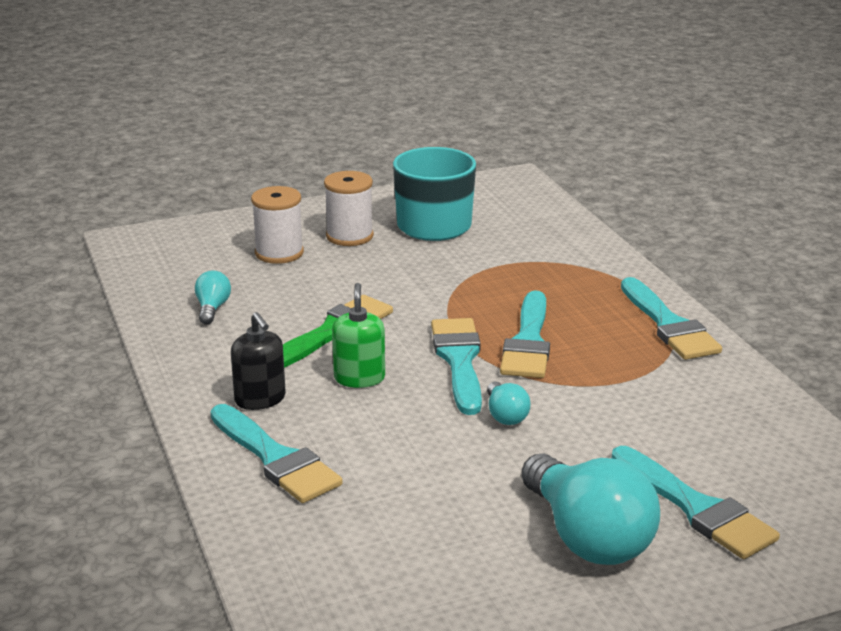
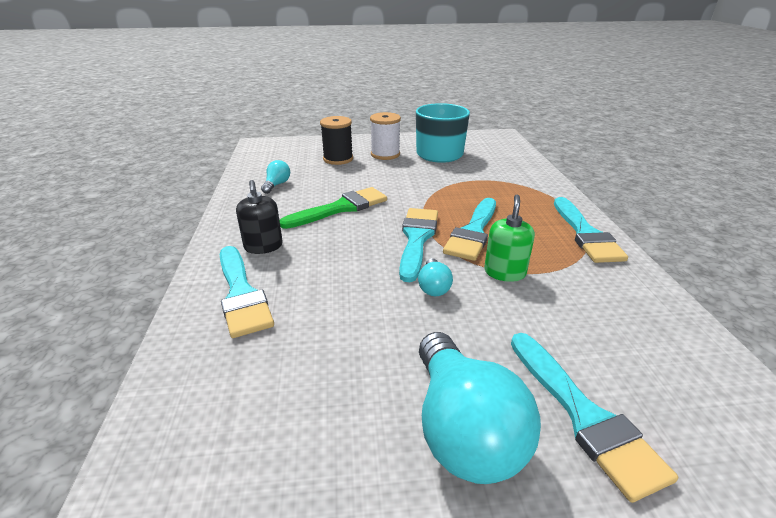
camera: 15 degrees right, 5 degrees up
(279, 253) = (338, 159): white spool -> black spool
(359, 378) = (340, 241): green soap dispenser -> green soap dispenser (504, 272)

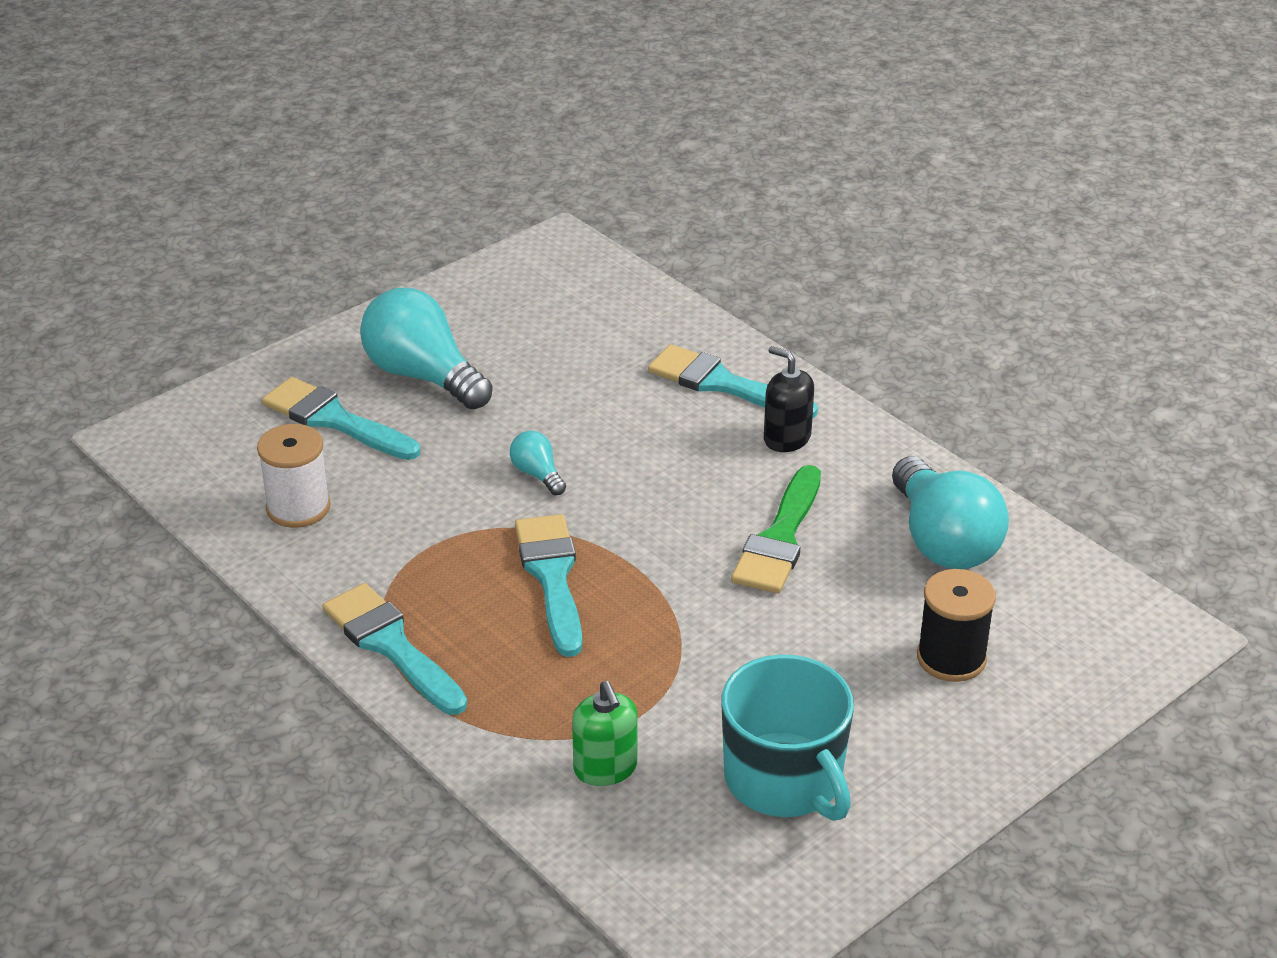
camera: 145 degrees right, 5 degrees up
(277, 185) = (943, 541): turquoise light bulb -> turquoise light bulb, size x2.16
(385, 154) = (886, 720): white spool -> white spool (298, 508)
(417, 239) = (617, 531): turquoise brush -> none
(504, 272) = (470, 528): green soap dispenser -> green soap dispenser (605, 768)

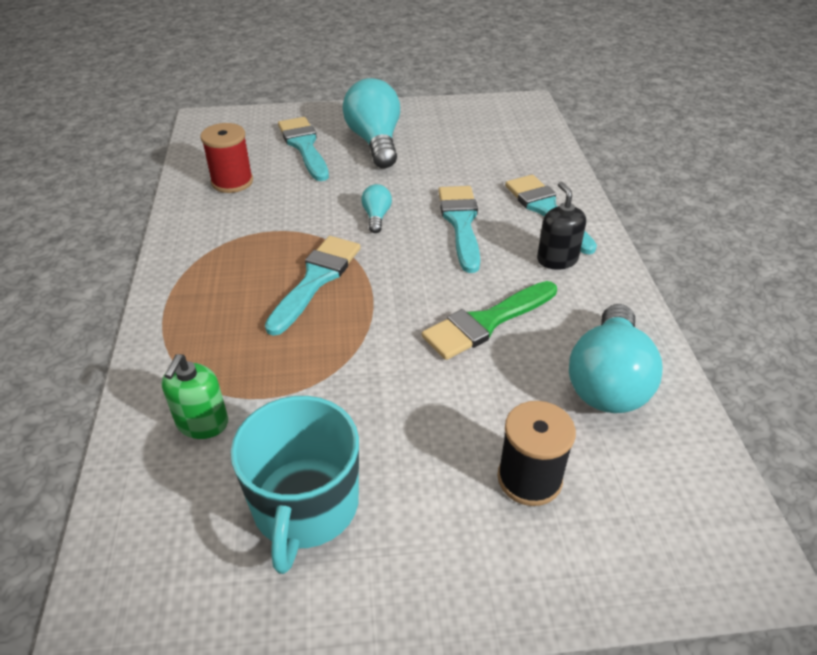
camera: 35 degrees right, 5 degrees up
(298, 508) = (232, 182): white spool -> red spool
(391, 646) = (183, 277): turquoise brush -> turquoise brush (461, 223)

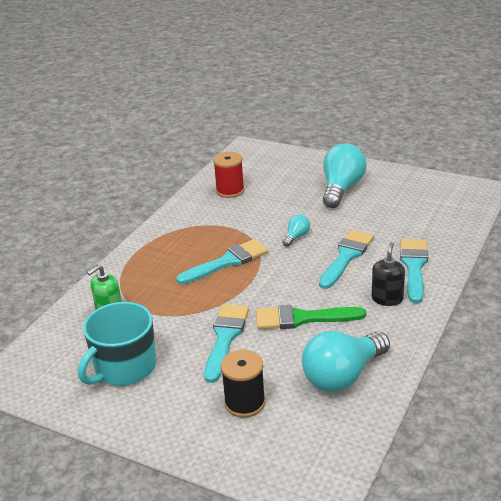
camera: 35 degrees right, 10 degrees down
(304, 146) = (292, 180): turquoise brush -> turquoise brush (225, 338)

